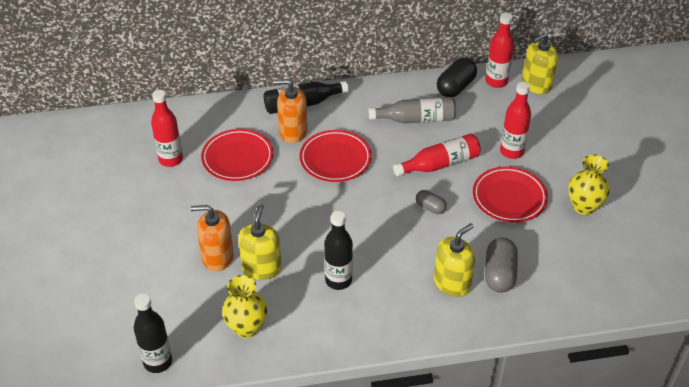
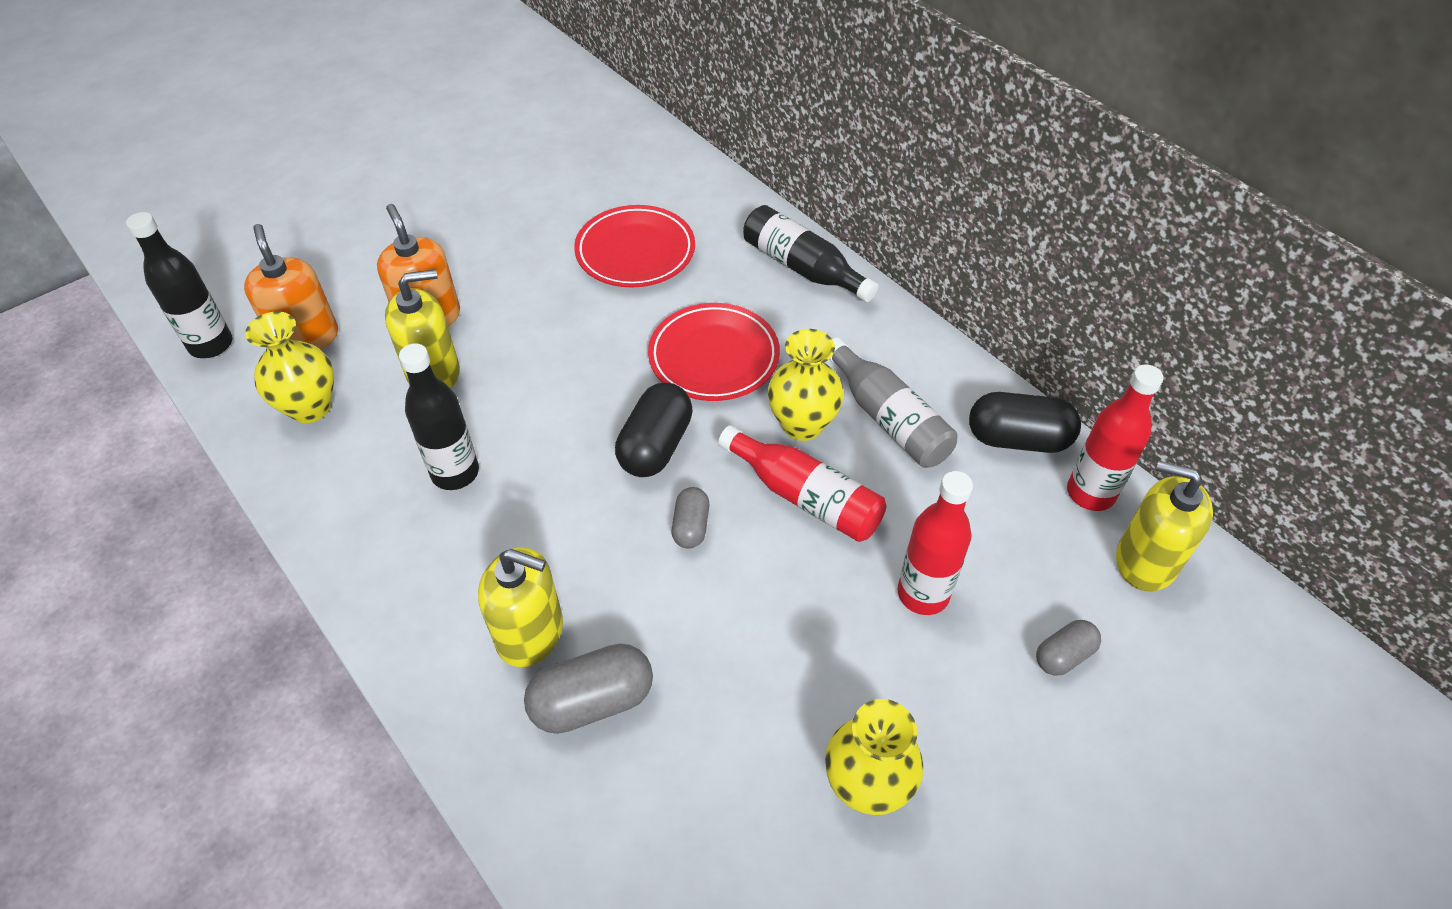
camera: 60 degrees right, 5 degrees up
(170, 159) = (584, 191): red bottle -> none
(293, 132) = (735, 284): orange soap dispenser -> orange soap dispenser (306, 338)
(375, 201) = (655, 446): none -> black capsule
(399, 147) = (802, 425): none -> yellow vase
(509, 197) = (798, 639): red plate -> none
(562, 127) = (1063, 655): none -> grey capsule

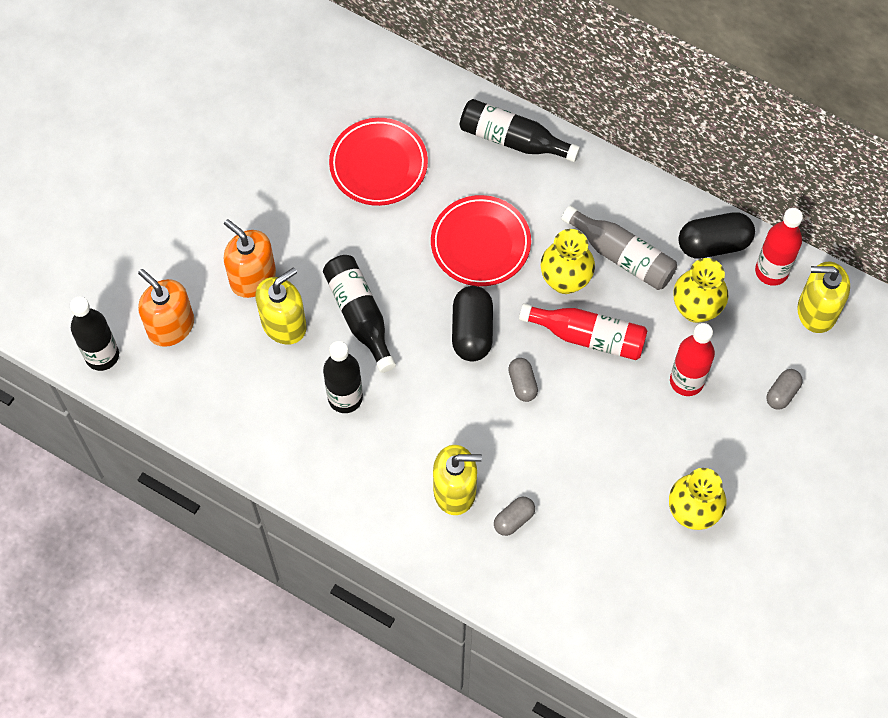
camera: 20 degrees left, 15 degrees up
(310, 407) = (211, 382): yellow vase -> yellow vase (696, 309)
(527, 389) = (359, 315): none -> black bottle
(592, 701) = (514, 519): grey capsule -> grey capsule, size x0.58

